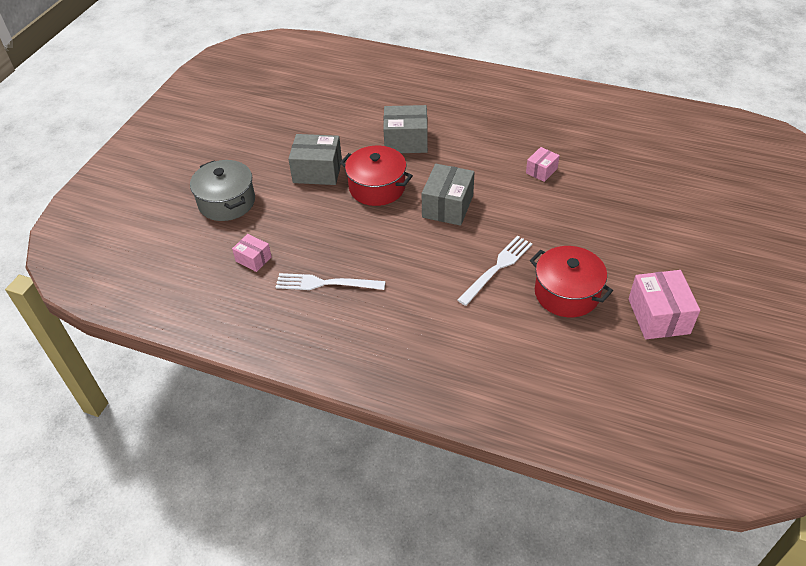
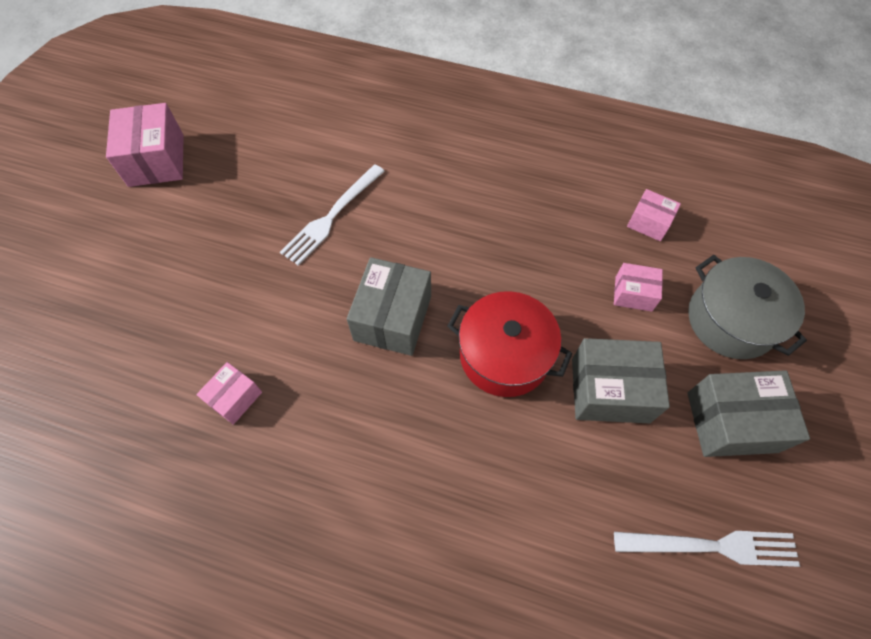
camera: 175 degrees right, 15 degrees up
(284, 216) = (633, 294): none -> pink box
(325, 283) = (545, 191): white fork -> white fork (712, 546)
(406, 141) = (467, 473): grey box -> grey box (731, 422)
(566, 293) = (253, 185): red pot -> none

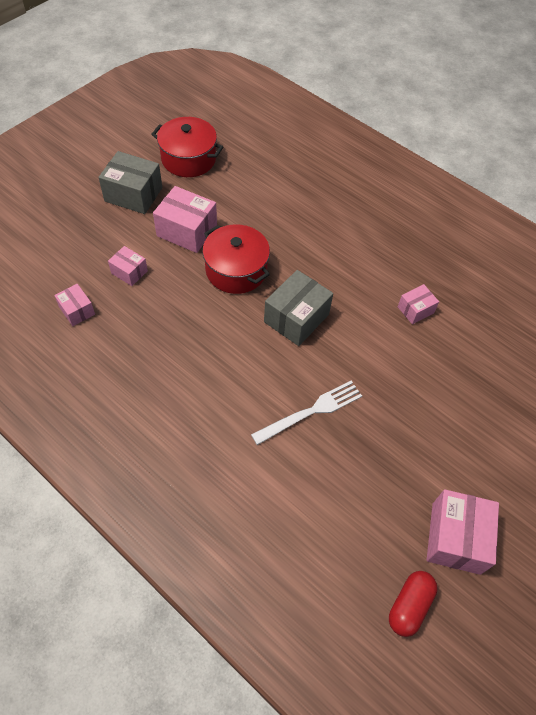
camera: 160 degrees left, 5 degrees down
(194, 102) = (409, 606): none -> red capsule
(610, 390) = (187, 231): grey box -> pink box
(712, 546) = (188, 159): white fork -> red pot
(731, 320) = (84, 236): grey pot -> none

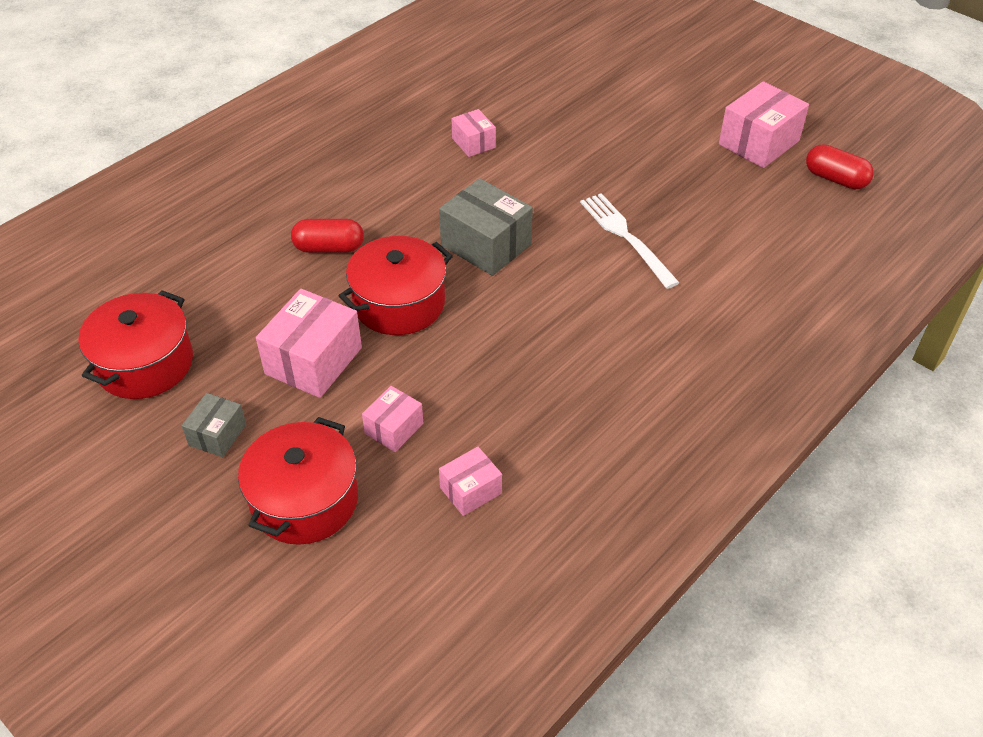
camera: 85 degrees left, 10 degrees down
(82, 235) = (304, 500): none -> red pot
(133, 194) = (217, 435): grey box -> grey box, size x0.56
(288, 231) = (329, 248): none -> red capsule
(455, 538) = (758, 142): pink box -> pink box turned 60 degrees counterclockwise

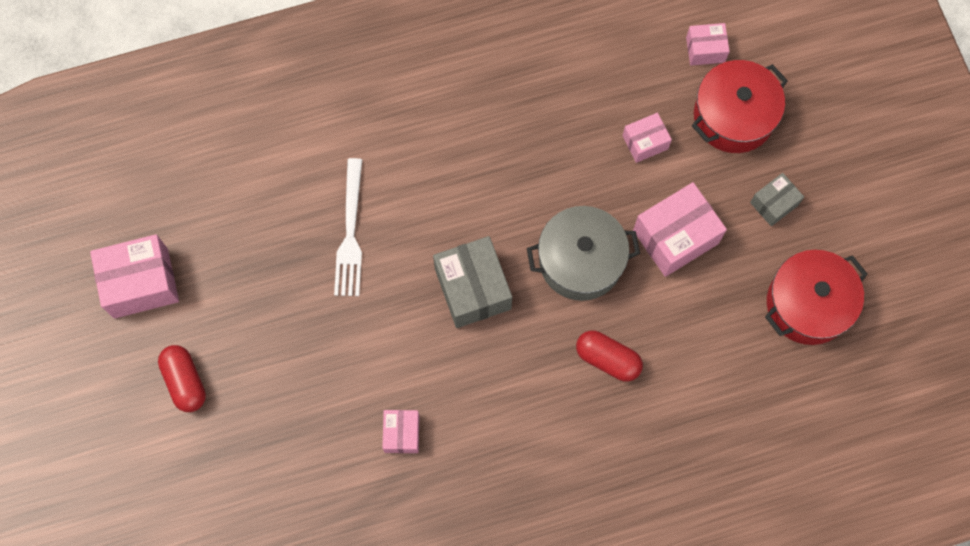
camera: 150 degrees left, 25 degrees up
(399, 303) = (580, 261): red pot -> grey pot
(470, 490) = (619, 66): pink box -> pink box (705, 50)
(835, 179) = (118, 200): red capsule -> red capsule (185, 381)

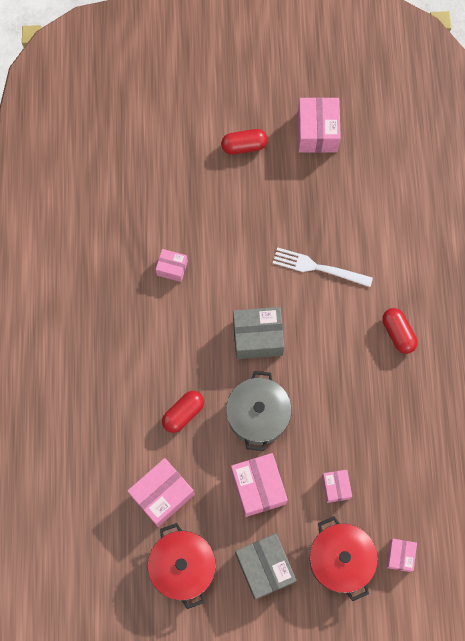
camera: 105 degrees right, 0 degrees up
(418, 111) = (398, 333): none -> red capsule
(725, 356) = (162, 495): none -> pink box
(774, 204) = (264, 567): grey box -> grey box, size x1.78

